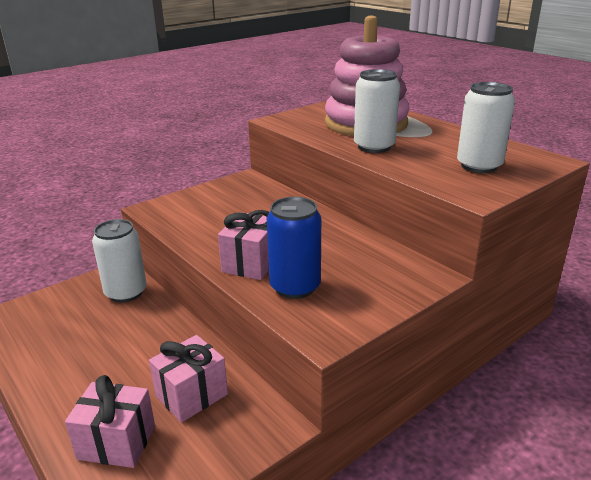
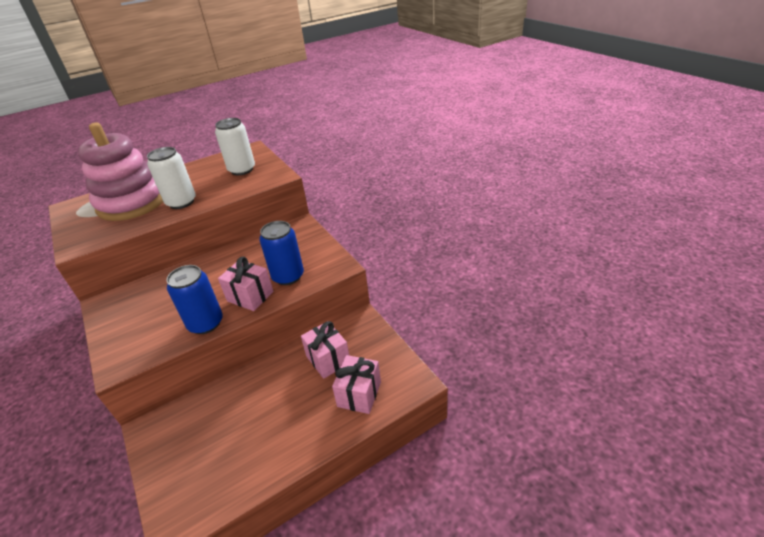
camera: 80 degrees left, 10 degrees up
(126, 292) = (186, 417): white can -> none
(204, 243) = (206, 323): none -> blue can

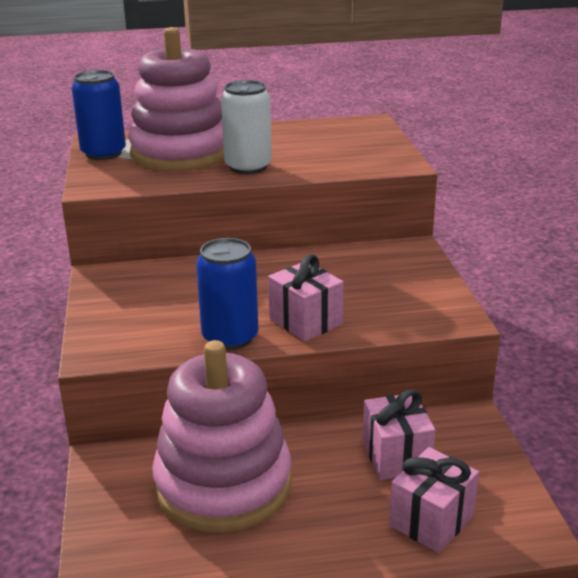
camera: 20 degrees right, 10 degrees down
(231, 416) = (223, 484): none -> pink stacking toy
(242, 170) = (348, 145): white can -> none
(288, 276) = (371, 311): blue can -> blue can (103, 153)

